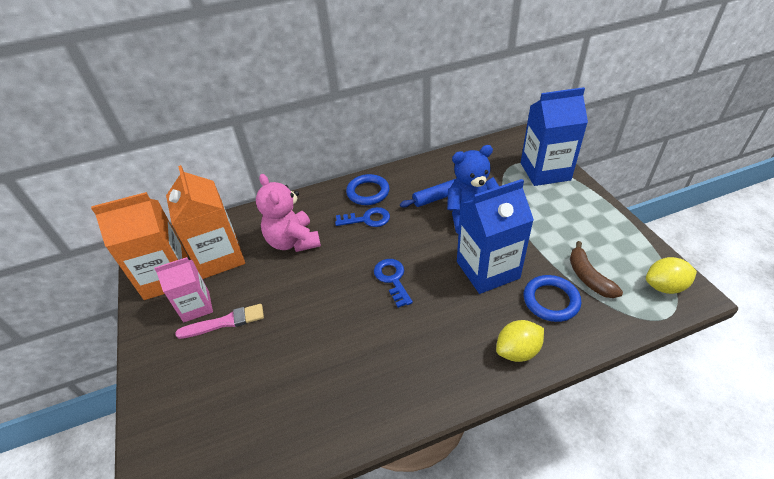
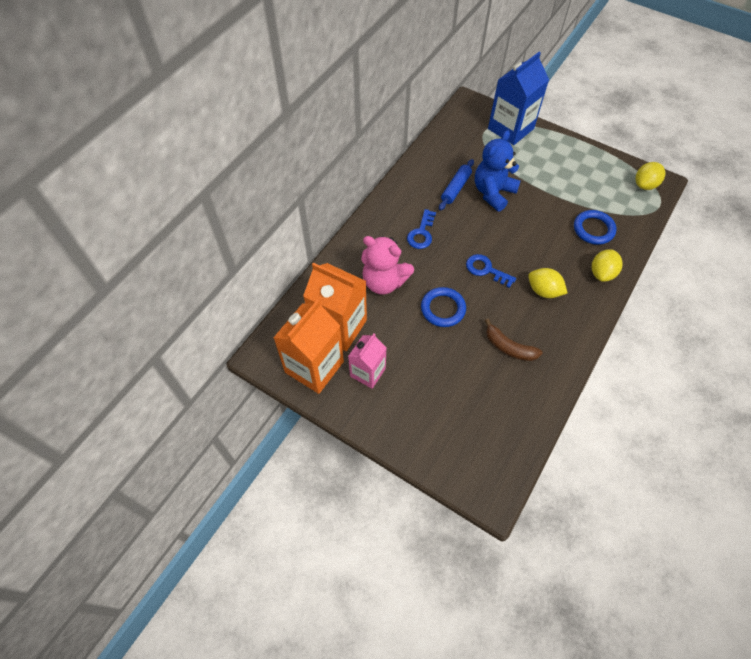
camera: 40 degrees left, 15 degrees up
(225, 322) = (403, 369): pink brush -> none
(367, 219) = (421, 233): blue key -> blue key turned 150 degrees clockwise
(368, 192) = (398, 210): blue ring -> blue ring (443, 309)
(430, 331) = (543, 291): none -> yellow lemon
(487, 270) = (540, 228): blue carton -> none
(588, 277) = (601, 201): brown banana -> brown banana (509, 347)

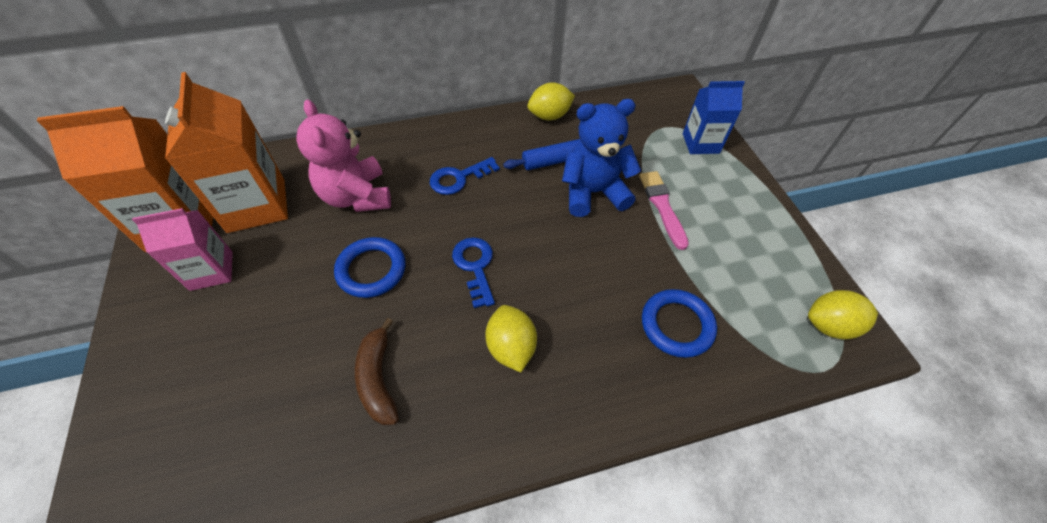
camera: 40 degrees right, 5 degrees down
(510, 128) = (700, 143): blue carton -> blue carton, size x0.61
(530, 177) = (662, 206): none -> pink brush
(602, 273) = (620, 391): yellow lemon -> yellow lemon (549, 116)

